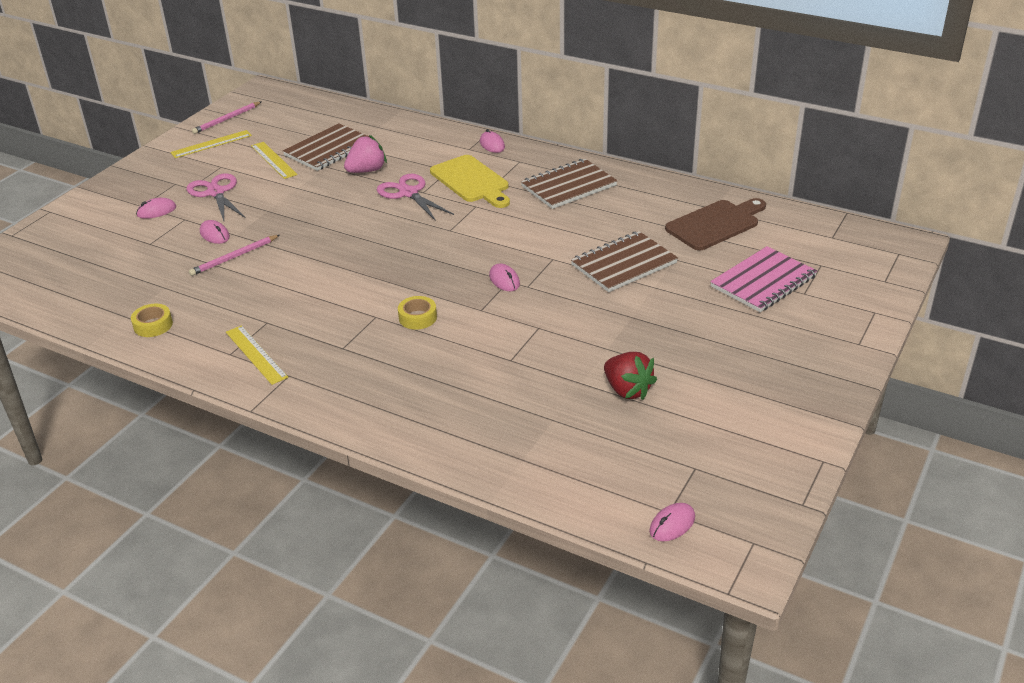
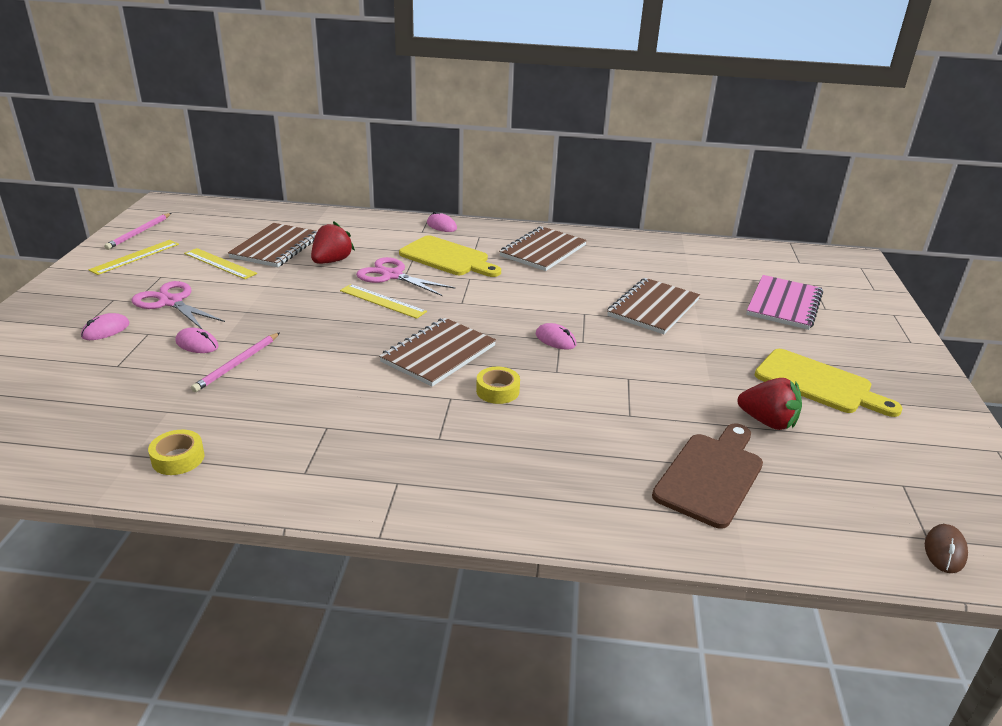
camera: 25 degrees left, 5 degrees down
(256, 354) = (339, 467): yellow ruler -> yellow ruler (382, 301)
(367, 170) = (332, 261): pink strawberry -> red strawberry
(394, 276) = (438, 354): none -> brown notebook
(672, 524) = (944, 551): pink mouse -> brown mouse
(713, 366) = (818, 383): none -> yellow cutting board
(715, 224) = (698, 265): brown cutting board -> brown cutting board (711, 476)

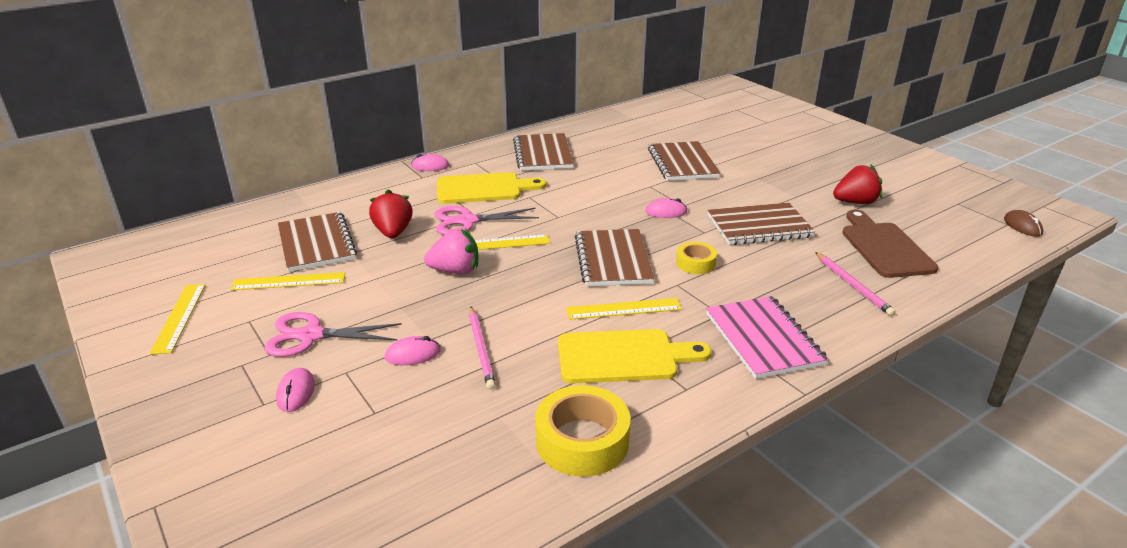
camera: 40 degrees left, 0 degrees up
(139, 233) = (132, 295): pink pencil -> pink pencil (853, 285)
(178, 458) = (582, 441): yellow tape -> yellow tape, size x1.76
(320, 305) = (455, 271): none -> pink strawberry
(375, 392) = (623, 309): none -> yellow ruler
(617, 392) = (759, 226): none -> brown notebook
(784, 304) = (744, 128): pink notebook -> pink notebook (763, 339)
(818, 383) = (838, 168): yellow cutting board -> yellow cutting board (623, 357)

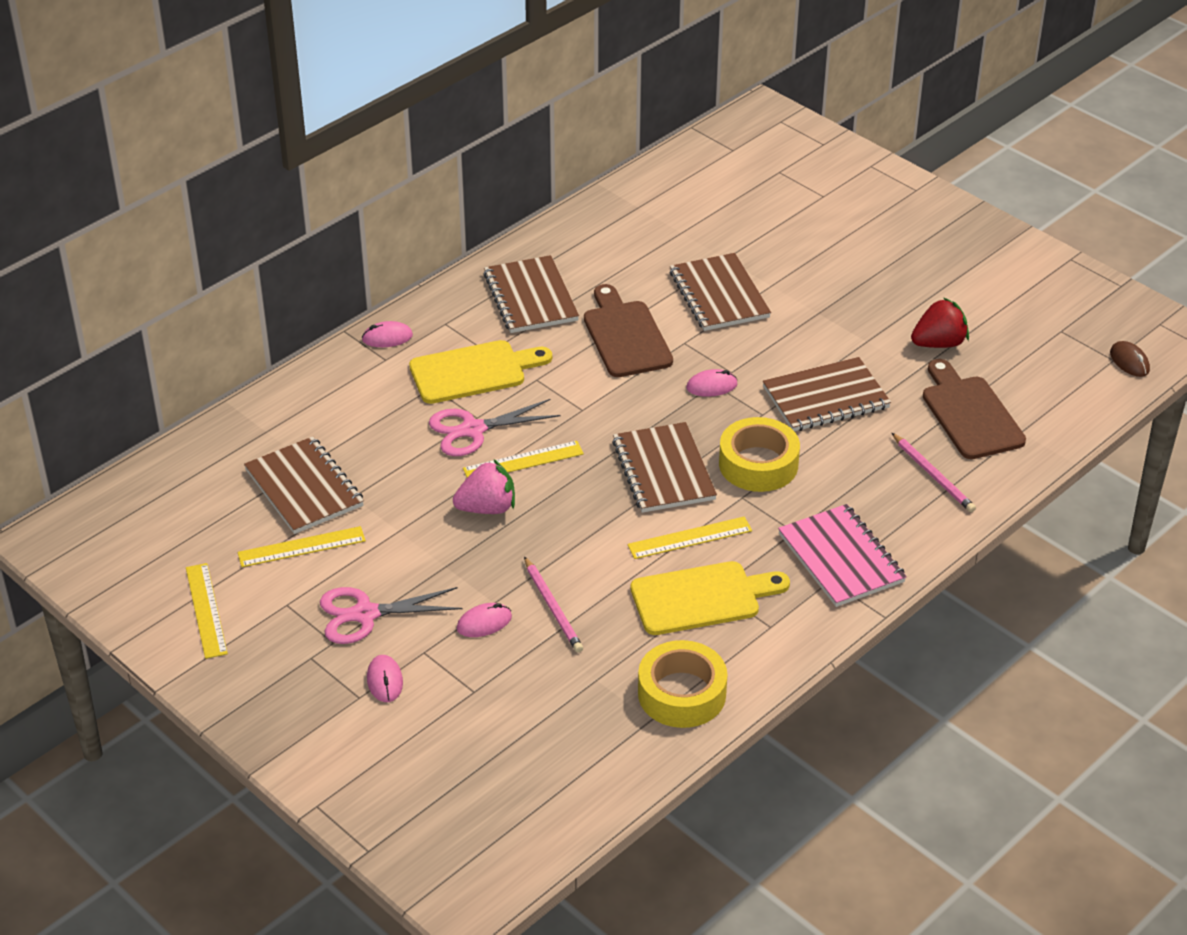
camera: 10 degrees left, 10 degrees up
(393, 232) = (389, 459): red strawberry -> none
(606, 179) = (625, 336): none -> brown cutting board
(695, 263) = (758, 464): yellow tape -> yellow tape, size x1.76

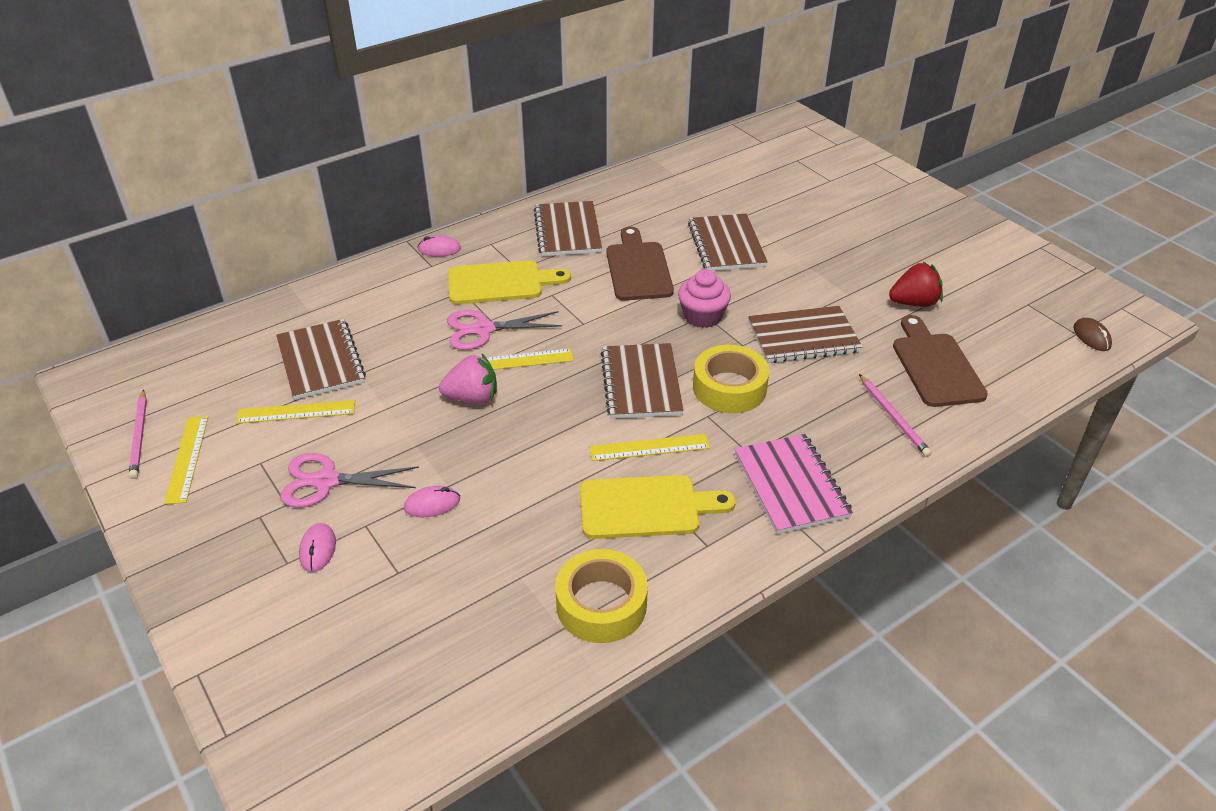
camera: 10 degrees right, 0 degrees up
(553, 607) = (501, 498): pink pencil -> pink pencil (140, 436)
(711, 386) = (702, 316): pink mouse -> pink cupcake

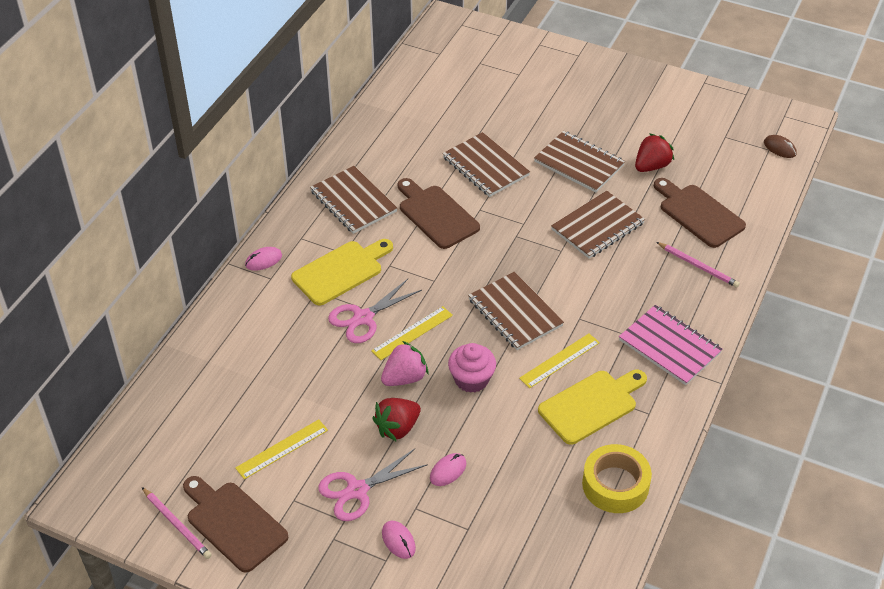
camera: 30 degrees left, 5 degrees up
(187, 458) = (234, 523): yellow ruler -> brown cutting board
(320, 361) = (260, 400): brown notebook -> brown notebook (579, 163)
(421, 440) = (397, 428): none -> red strawberry
(702, 316) = (515, 238): pink cupcake -> pink cupcake (471, 379)
(729, 388) = (577, 290): yellow tape -> none

